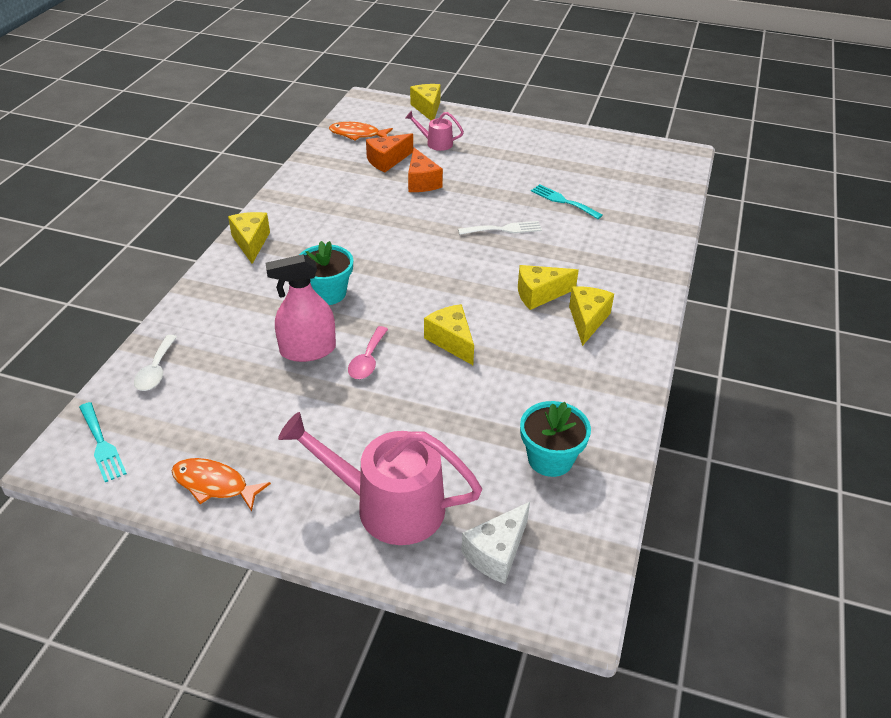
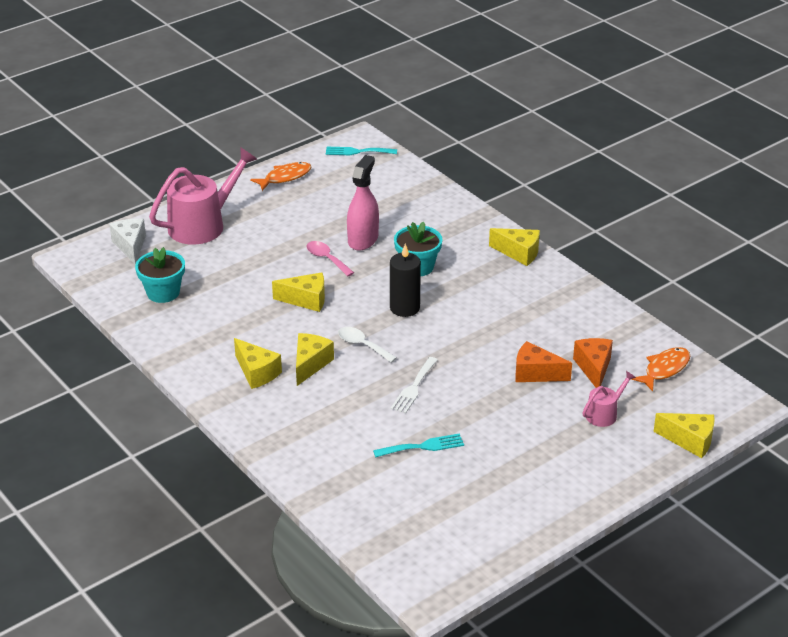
camera: 125 degrees right, 5 degrees down
(156, 370) = (404, 181): white spoon -> white spoon (362, 345)
(402, 275) = (404, 308): none -> black candle

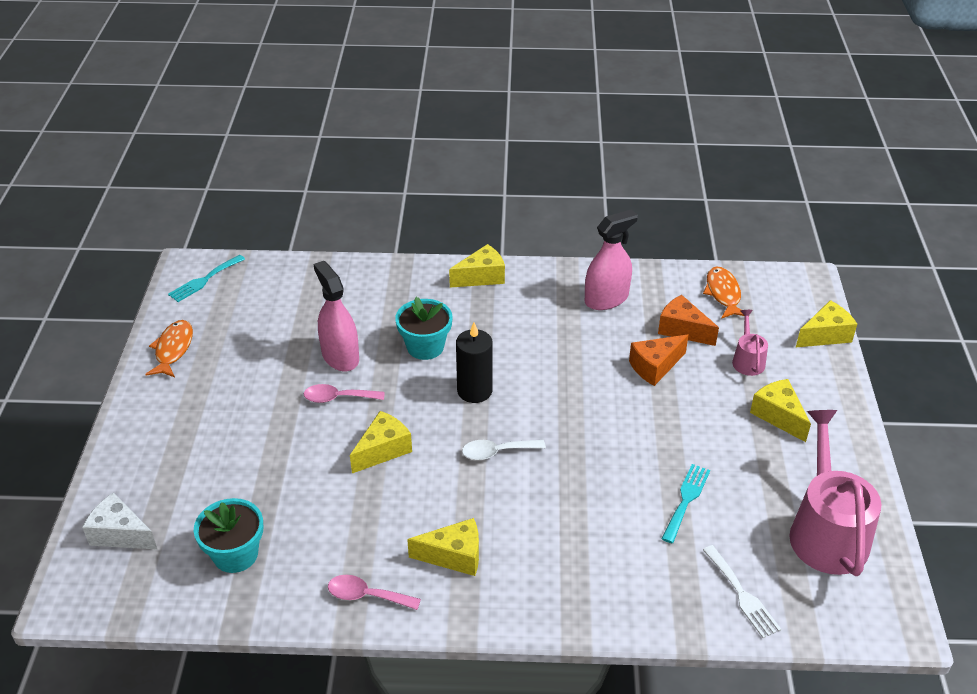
camera: 50 degrees left, 5 degrees up
(189, 356) = (366, 595): none -> pink spoon
(202, 225) = (164, 454): pink watering can -> pink watering can (826, 531)
(310, 364) = (485, 507): yellow cheese -> yellow cheese (778, 416)
(414, 387) = (596, 455): white fork -> white fork (742, 595)
(576, 318) = (606, 299): none -> pink spray bottle

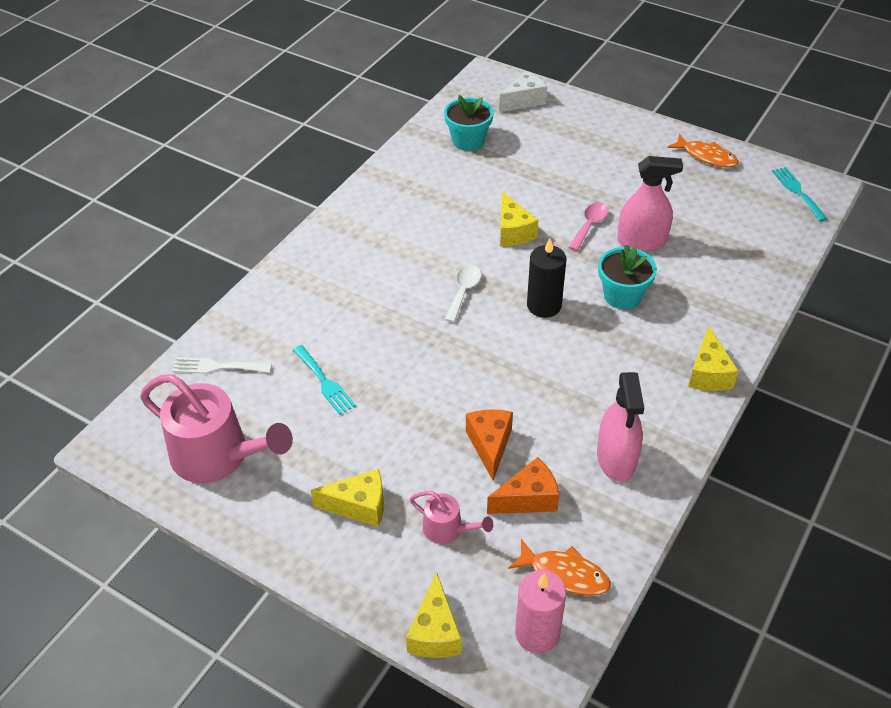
camera: 120 degrees right, 5 degrees up
(366, 595) = (387, 184): pink spoon -> none
(454, 556) = (383, 233): yellow cheese -> none
(776, 291) = (537, 633): none -> pink candle

